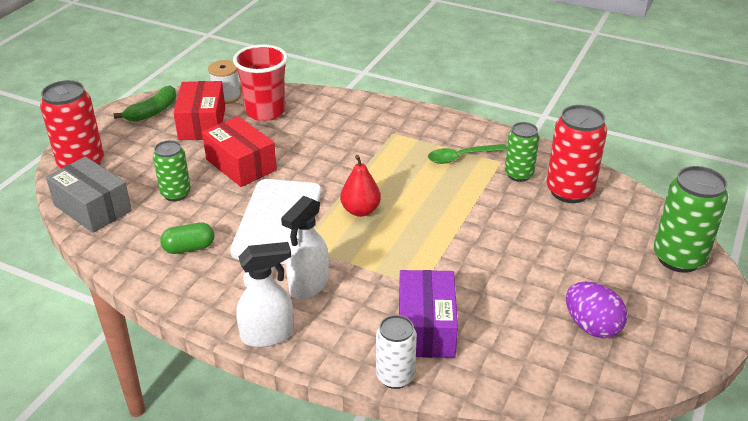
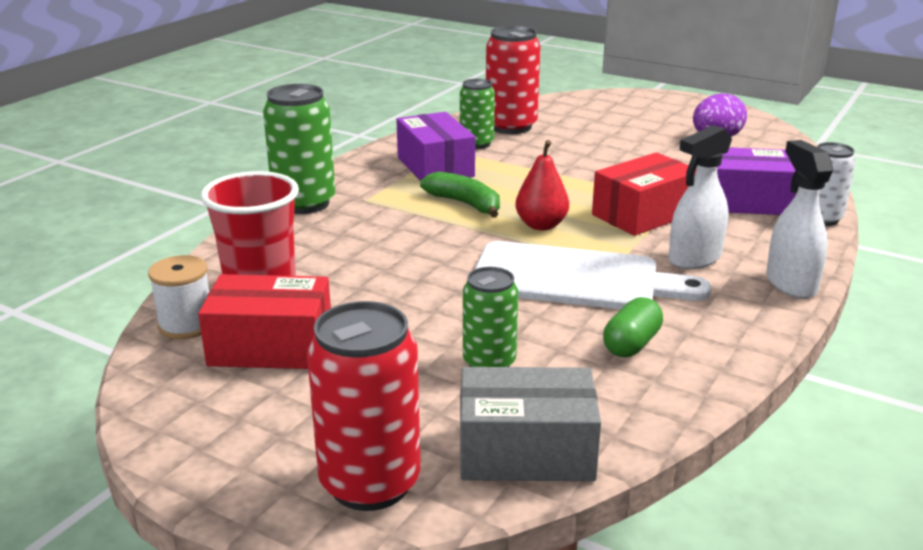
camera: 85 degrees left, 10 degrees down
(92, 208) = (526, 451): grey box -> grey box turned 45 degrees clockwise
(153, 111) = (196, 405): green banana -> green banana (465, 204)
(189, 248) = (631, 344): green capsule -> green capsule turned 45 degrees clockwise
(241, 165) = (416, 307): red box -> red box (643, 214)
(308, 286) = (694, 259): white spray bottle -> white spray bottle turned 105 degrees clockwise
(461, 157) = (435, 167): green spoon -> purple box
(678, 258) = (615, 102): green can -> green can (304, 203)

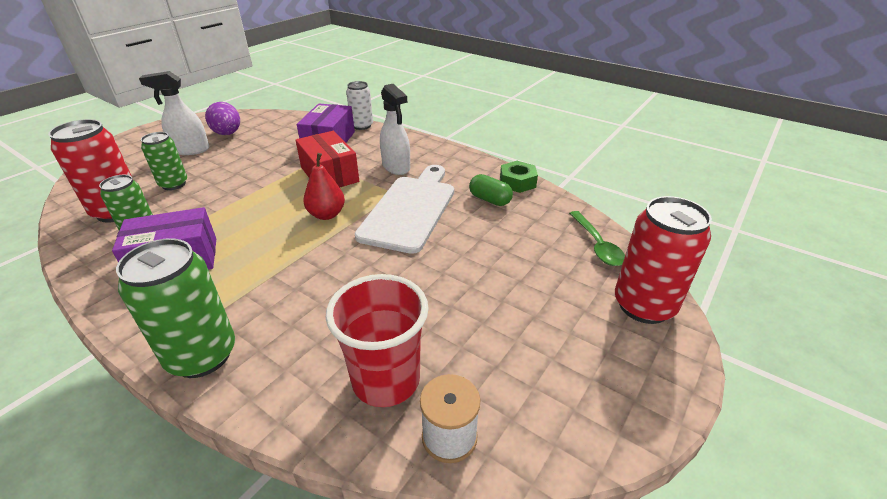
camera: 85 degrees left, 10 degrees up
(271, 346) = (490, 365): red box -> none
(465, 204) = (269, 247): green banana -> none
(489, 363) = (511, 251): green can -> green can (174, 184)
(526, 451) = (597, 245): grey box -> green spoon
(708, 373) = (517, 182): none -> green nut
(790, 283) = (431, 147): white spray bottle -> white spray bottle (190, 150)

